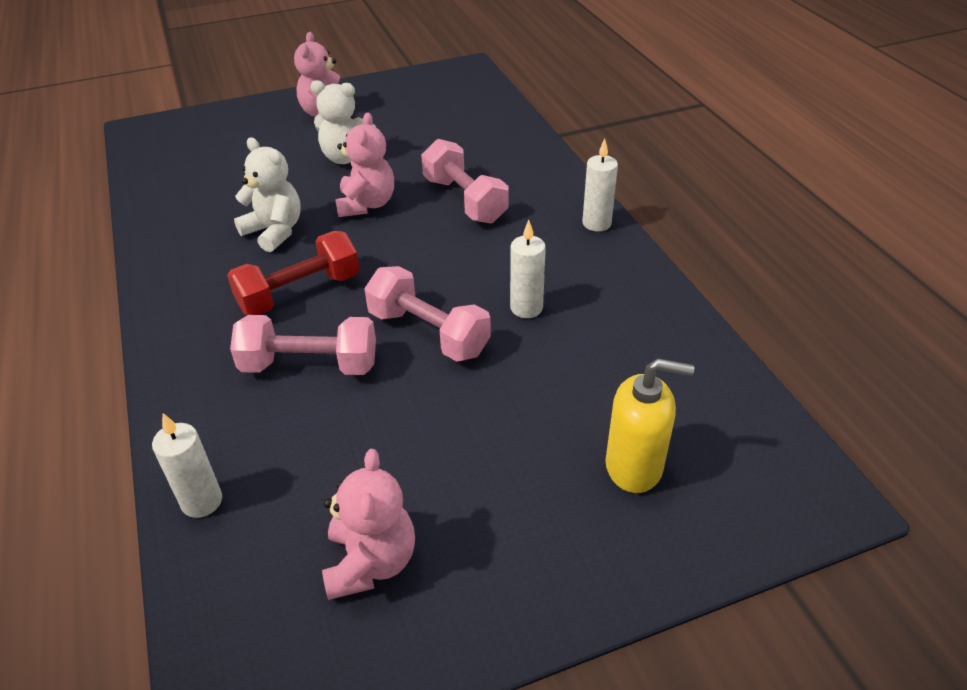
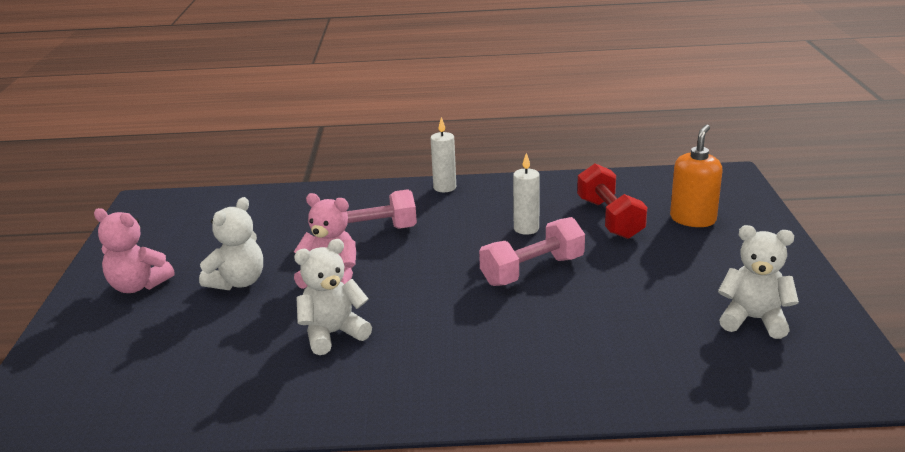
camera: 70 degrees left, 15 degrees down
(202, 501) = (682, 392): white candle -> none
(299, 293) = (442, 326): red dumbbell -> red dumbbell (609, 218)
(310, 365) = (544, 328): pink dumbbell -> none
(371, 562) = (753, 320): pink teddy bear -> white teddy bear
(634, 466) = (693, 219): yellow soap dispenser -> orange soap dispenser

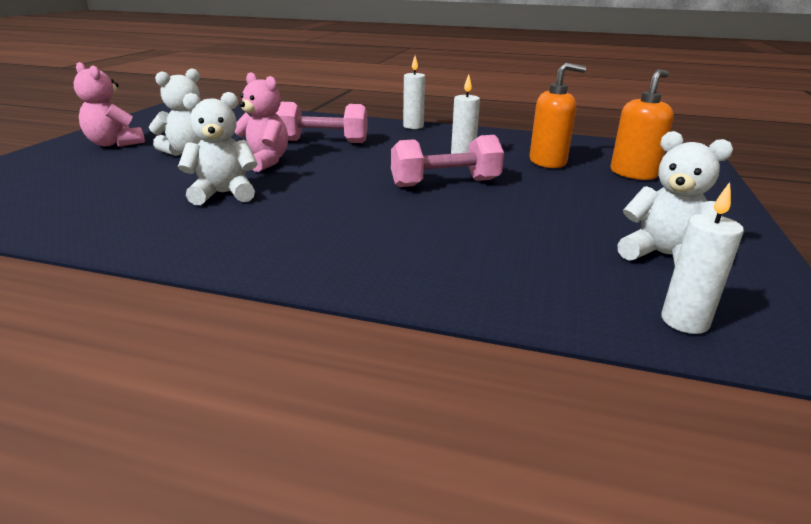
camera: 15 degrees right, 0 degrees up
(609, 218) = (548, 162): red dumbbell -> orange soap dispenser
(790, 383) = (684, 321): none -> white candle

